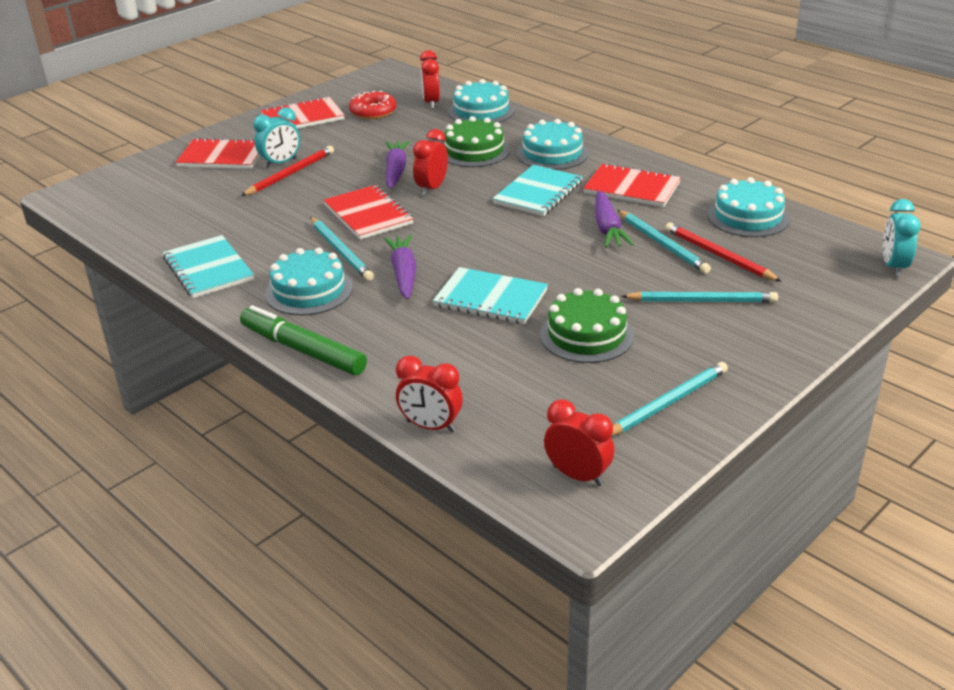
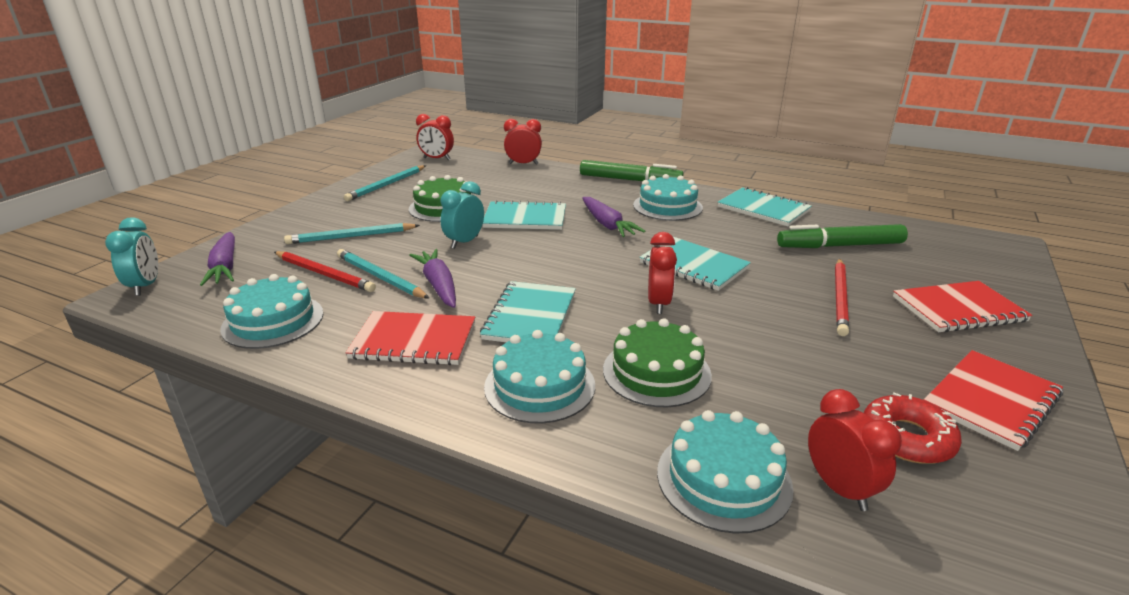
camera: 160 degrees right, 5 degrees down
(211, 214) = (840, 246): none -> green marker
(281, 163) = (875, 311): turquoise clock -> turquoise clock (464, 242)
(341, 251) = (678, 233): turquoise pencil -> none
(368, 214) = (693, 265): red notebook -> turquoise notebook
(396, 171) = (726, 321): purple carrot -> purple carrot (225, 267)

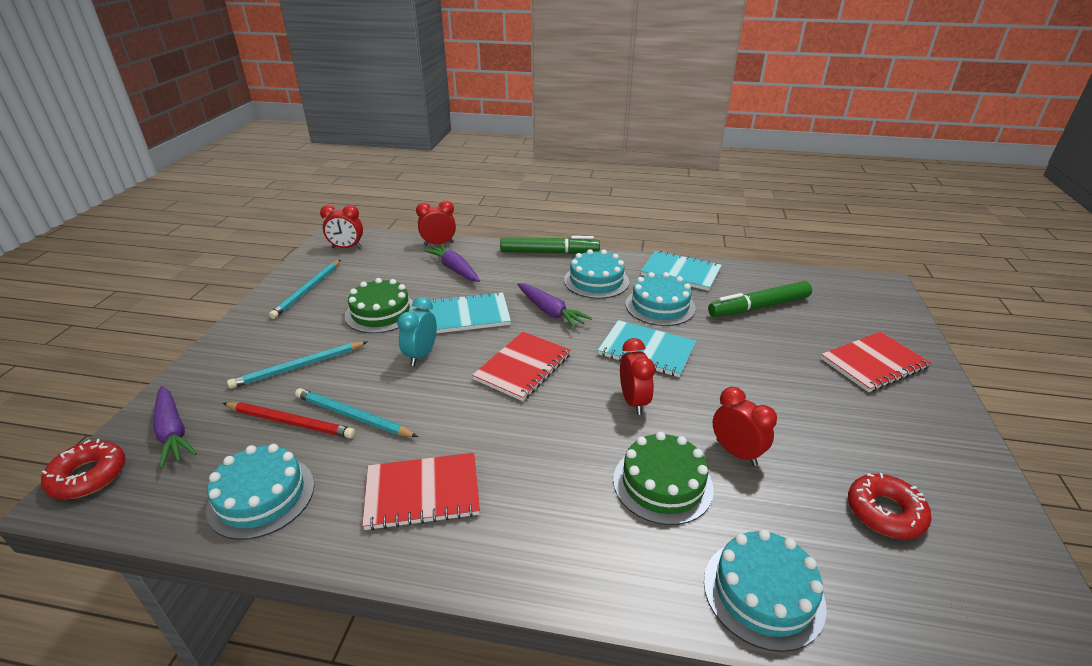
camera: 15 degrees left, 5 degrees up
(146, 286) = (88, 476): turquoise clock -> red donut
(438, 285) = (418, 416): purple carrot -> purple carrot (454, 269)
(530, 316) = (523, 439): turquoise notebook -> none
(539, 386) = (566, 523): turquoise cake -> turquoise cake (660, 306)
(839, 488) = (855, 579): red clock -> red clock (736, 452)
(840, 298) = (781, 367): red pencil -> none
(991, 400) = (930, 458): red notebook -> red notebook (523, 367)

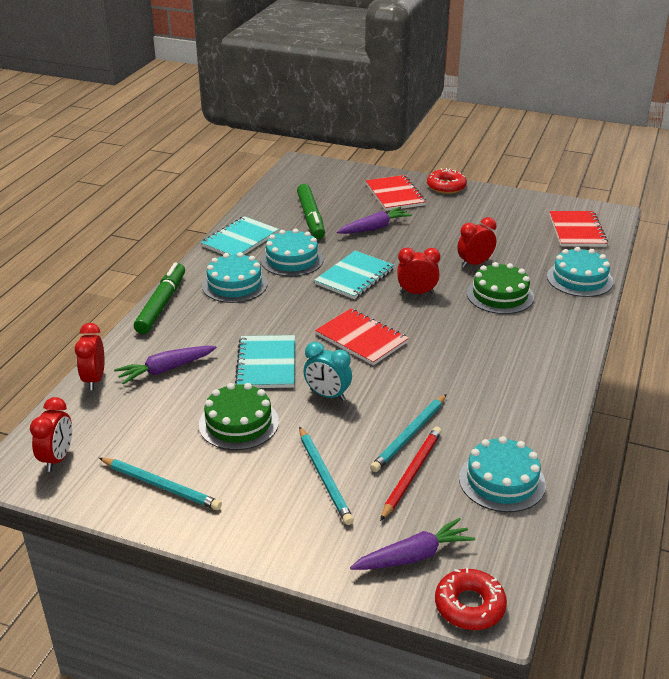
camera: 80 degrees left, 0 degrees up
(422, 493) = (502, 395): red notebook -> red notebook (577, 231)
(550, 312) = (279, 316): purple carrot -> purple carrot (374, 228)
(885, 512) = (525, 230): red donut -> red donut (446, 186)

